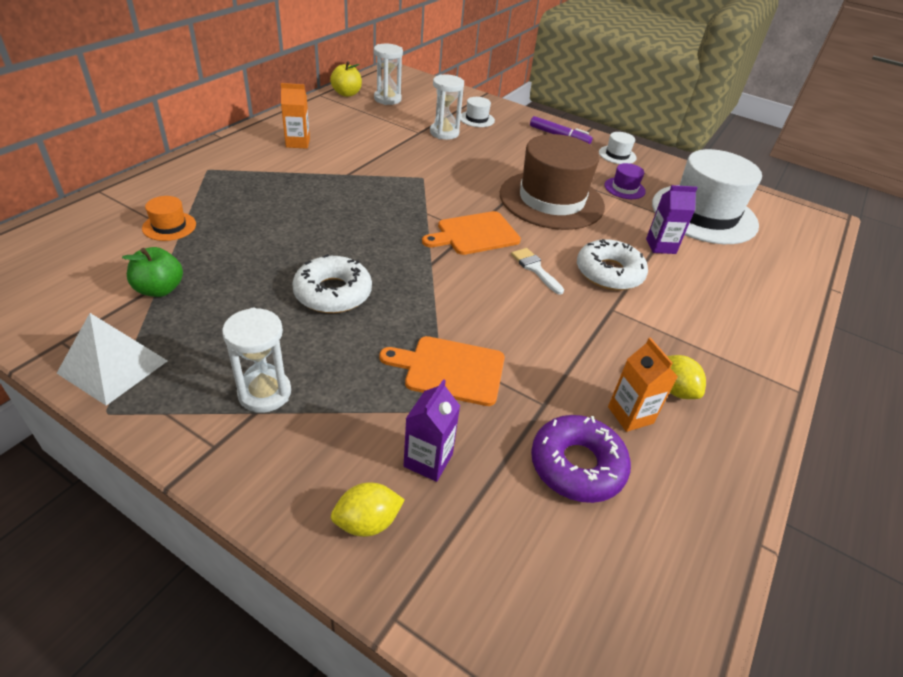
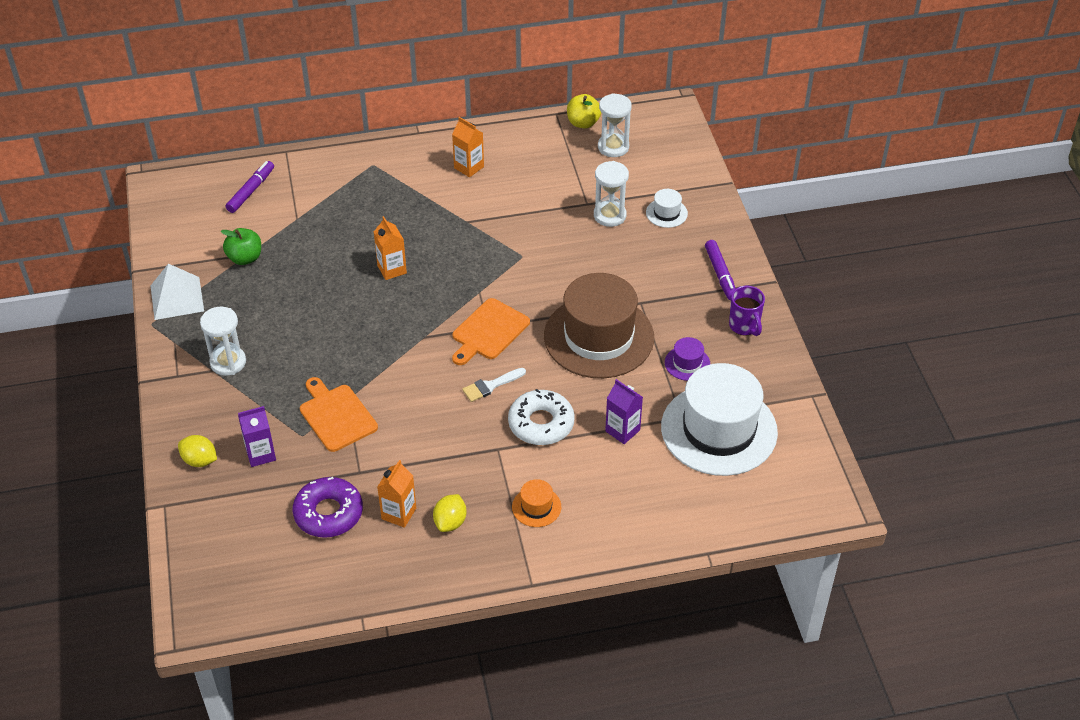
camera: 50 degrees right, 5 degrees up
(95, 233) = (251, 191): none -> purple marker
(169, 226) = (297, 208): orange hat -> orange hat (536, 507)
(330, 230) = (392, 269): none -> orange carton
(333, 293) = (335, 321): white donut -> none
(475, 234) = (488, 331): orange cutting board -> orange cutting board turned 75 degrees counterclockwise
(535, 269) = (490, 386): white brush -> white brush turned 135 degrees counterclockwise
(617, 155) = (744, 326): white hat -> purple mug

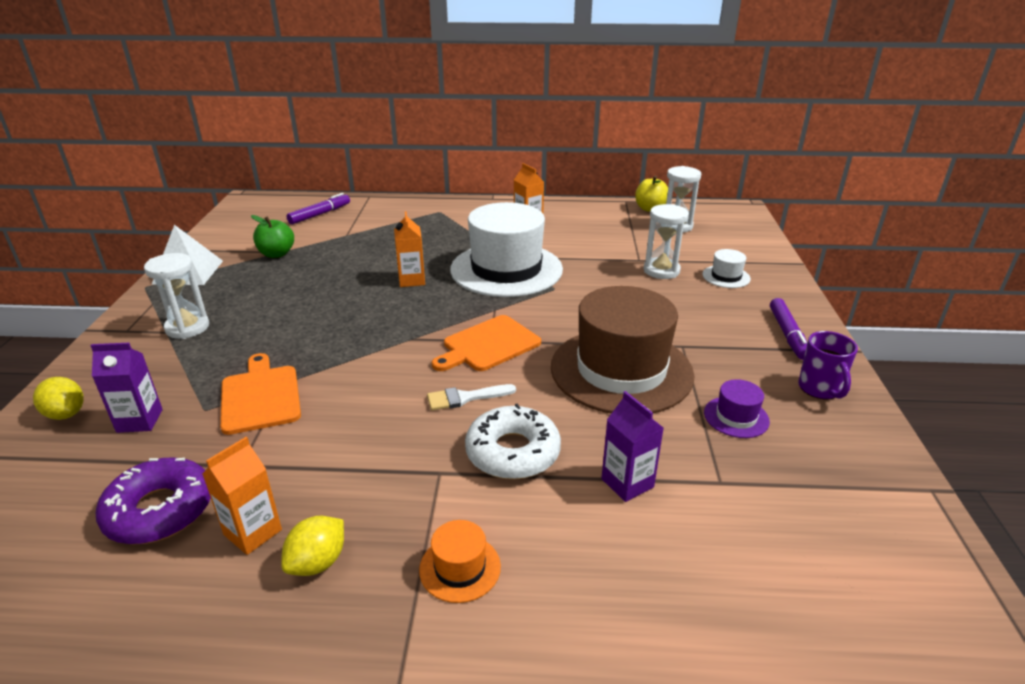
camera: 15 degrees right, 15 degrees down
(719, 429) = (779, 510): white hat -> white hat (506, 269)

